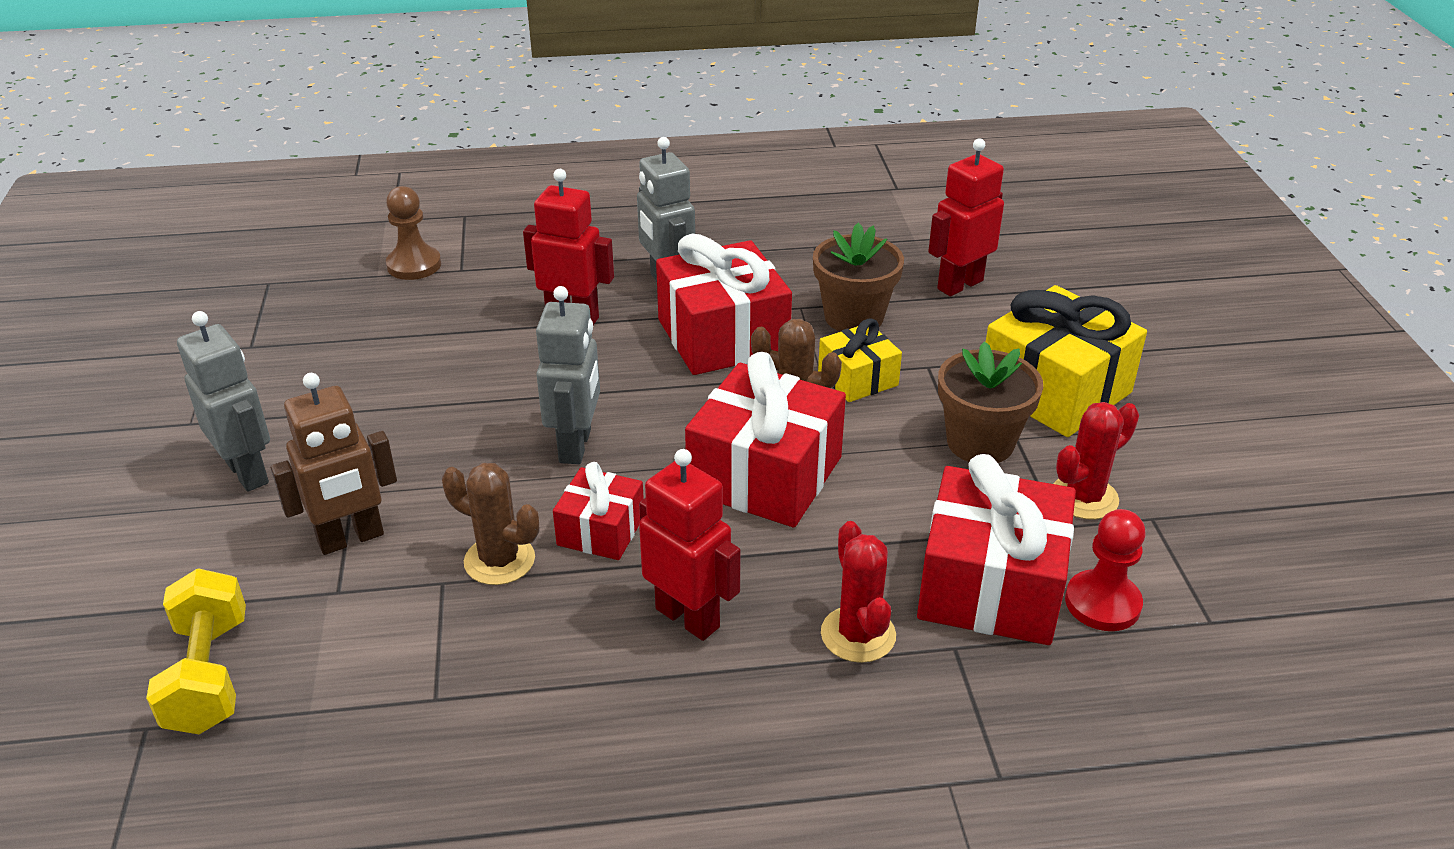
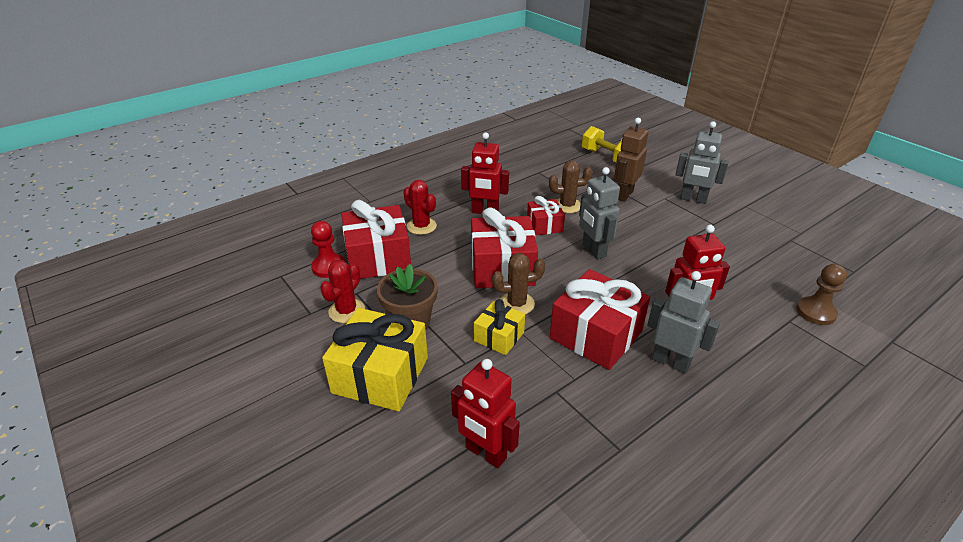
camera: 150 degrees right, 0 degrees up
(853, 317) = (535, 384): brown flower pot -> none
(959, 284) = (485, 453): red robot -> red robot turned 105 degrees clockwise

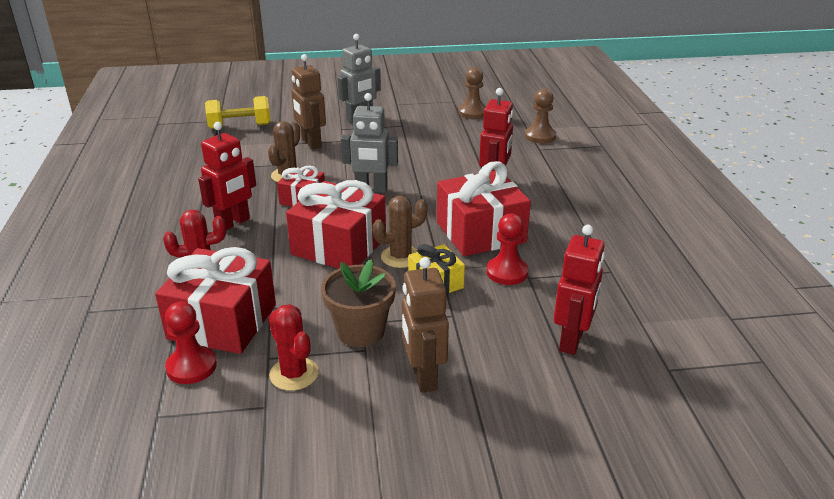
camera: 60 degrees left, 5 degrees down
(380, 375) = (423, 377): yellow gift -> brown robot
(485, 453) = (572, 341): red robot -> red robot turned 45 degrees counterclockwise
(517, 304) = (400, 257): brown cactus -> brown cactus turned 45 degrees clockwise
(550, 374) = (507, 272): none -> red pawn
(670, 362) = (540, 212): grey robot -> none
(796, 252) = (472, 112): none -> brown pawn

